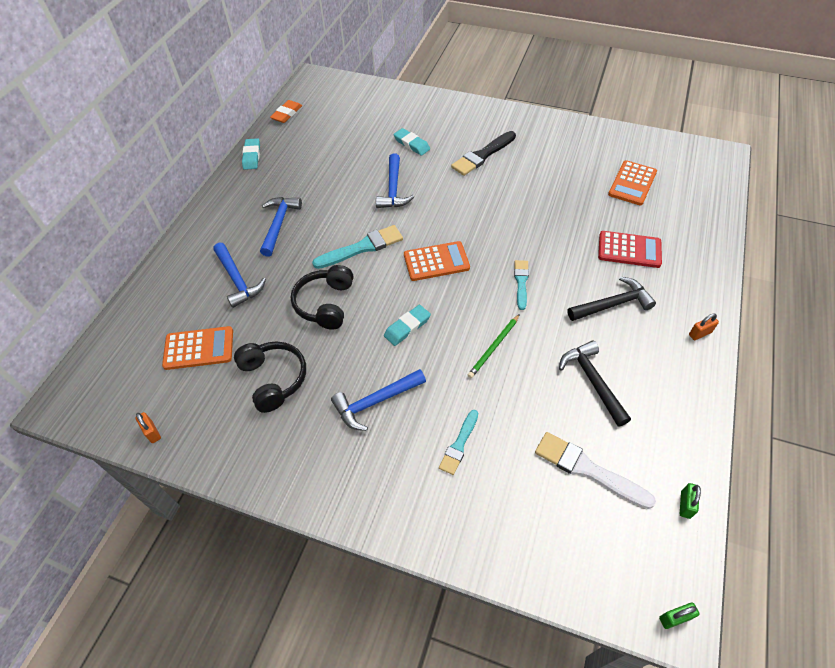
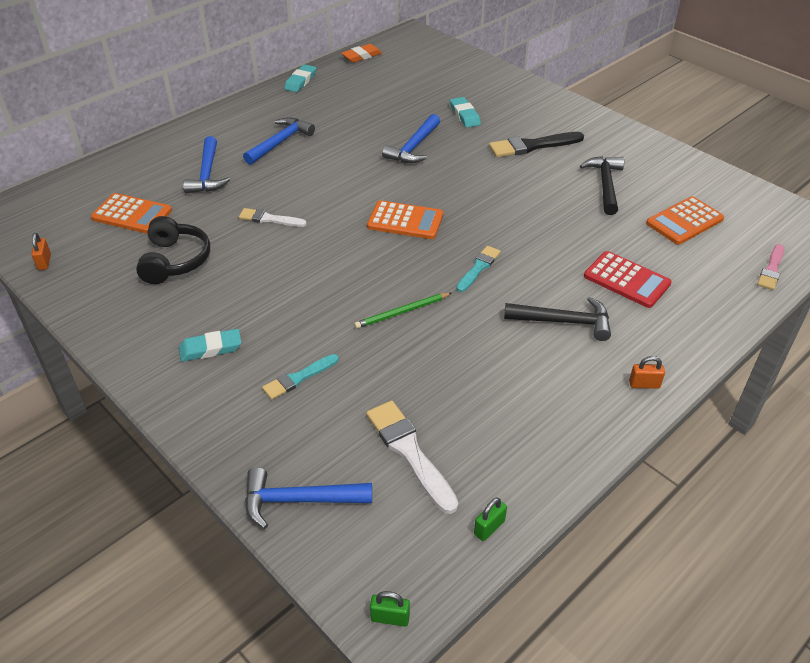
camera: 25 degrees right, 10 degrees down
(325, 304) = (269, 219): black headphones -> white brush
(362, 247) = (342, 186): turquoise brush -> none
(375, 402) = (249, 313): blue hammer -> blue hammer (299, 500)
(407, 327) = (330, 264): turquoise eraser -> turquoise eraser (211, 348)
(592, 381) = (481, 379): black hammer -> black hammer (605, 185)
(712, 202) = (771, 269): none -> pink brush

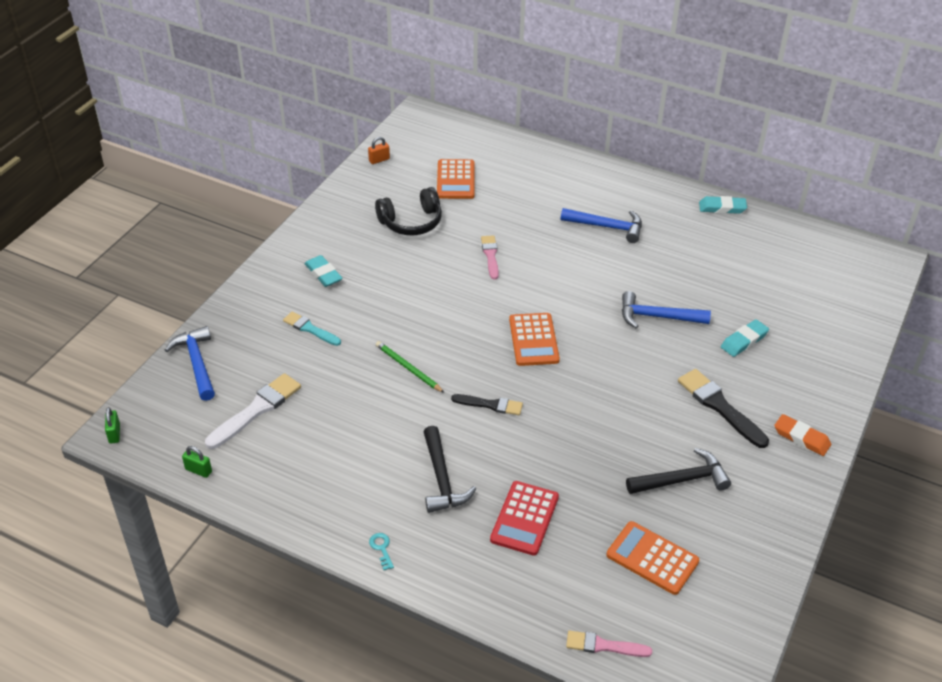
camera: 70 degrees right, 0 degrees up
(207, 174) = (532, 200): blue hammer -> none
(269, 219) = (490, 255): white brush -> pink brush
(361, 56) = (805, 235): orange eraser -> orange eraser (801, 438)
(478, 268) = (490, 405): turquoise brush -> black brush
(644, 384) = (381, 548): orange padlock -> turquoise key

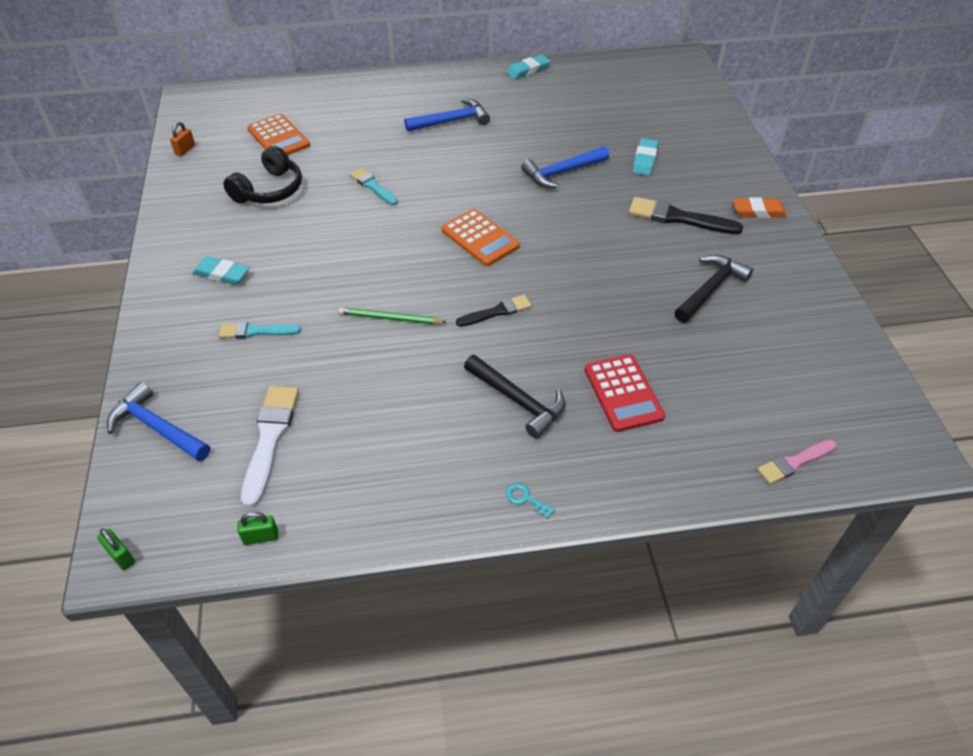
camera: 35 degrees left, 5 degrees up
(490, 255) = (373, 186): pink brush -> turquoise brush
(652, 558) = (754, 365): orange calculator -> none

